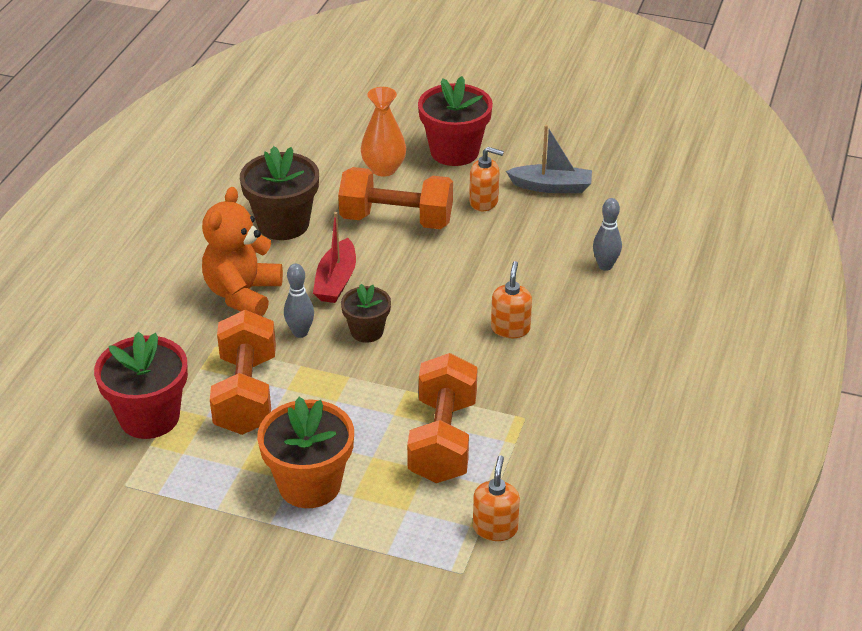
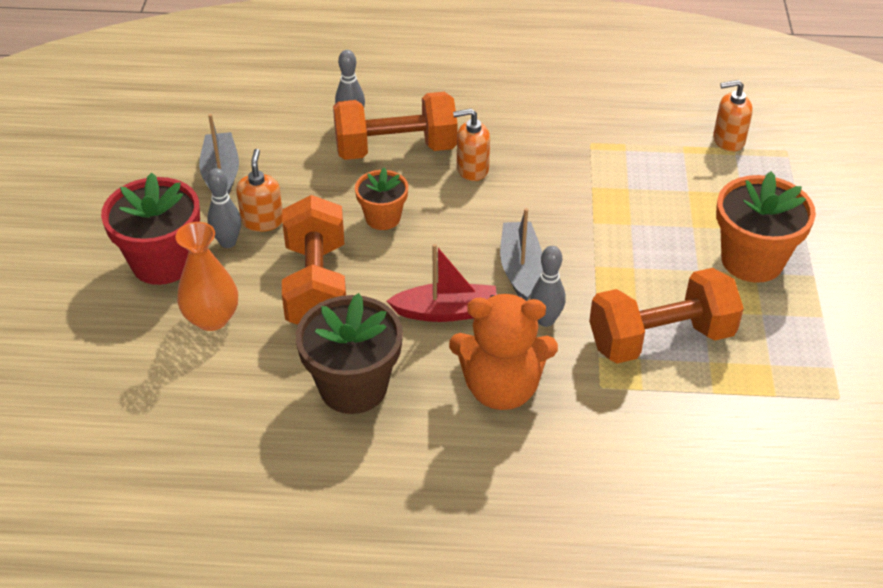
camera: 105 degrees left, 5 degrees up
(149, 417) = (737, 410): red flower pot -> none
(367, 331) = (520, 268): brown flower pot -> grey boat
(442, 440) = (645, 187): orange dumbbell -> orange dumbbell (395, 149)
(463, 265) = (383, 218): none -> orange flower pot
(465, 183) = (228, 242): none -> grey bowling pin

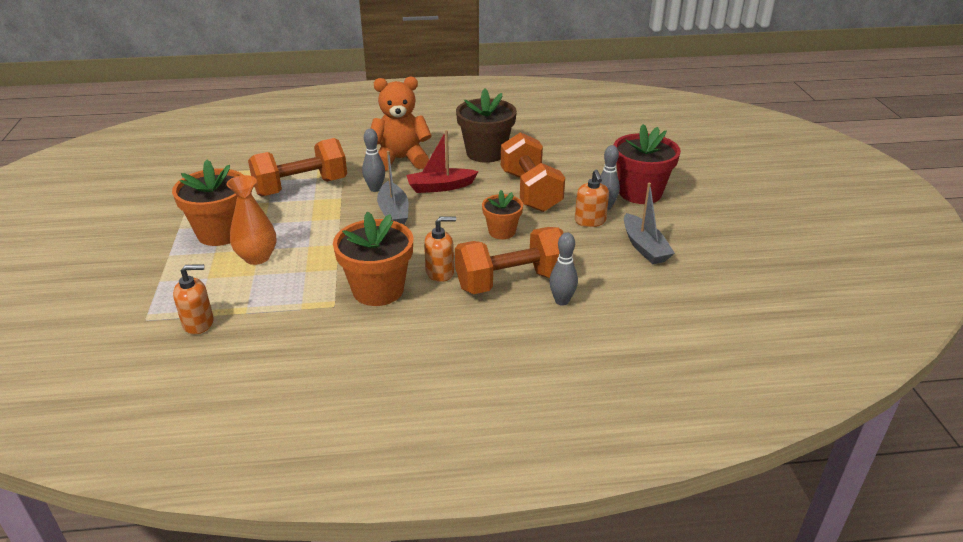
camera: 170 degrees right, 10 degrees down
(212, 318) = (586, 171): orange vase -> orange vase (257, 257)
(543, 156) = (378, 290): none -> orange flower pot

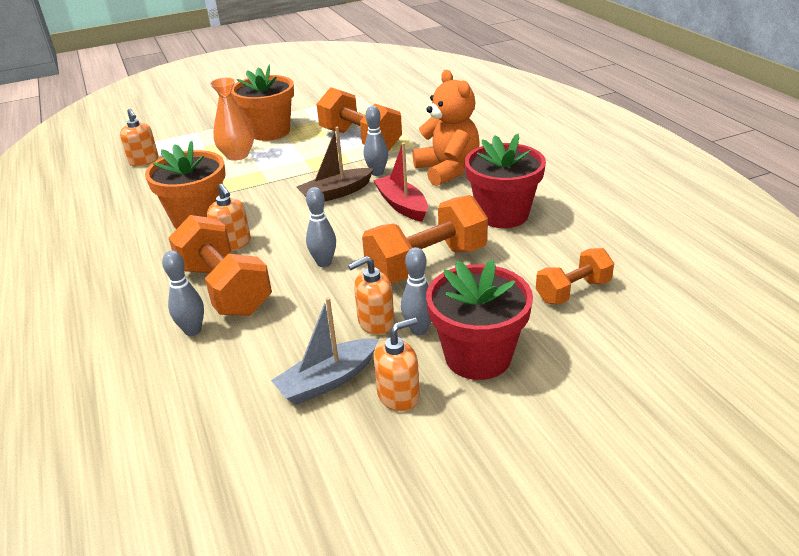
camera: 75 degrees right, 0 degrees up
(393, 212) = (336, 193): grey boat -> brown boat
(486, 153) = (502, 214): brown flower pot -> red flower pot
(502, 231) = (324, 263): orange flower pot -> grey bowling pin
(590, 151) = (573, 291): none -> orange dumbbell
(667, 224) = (398, 395): none -> orange soap dispenser

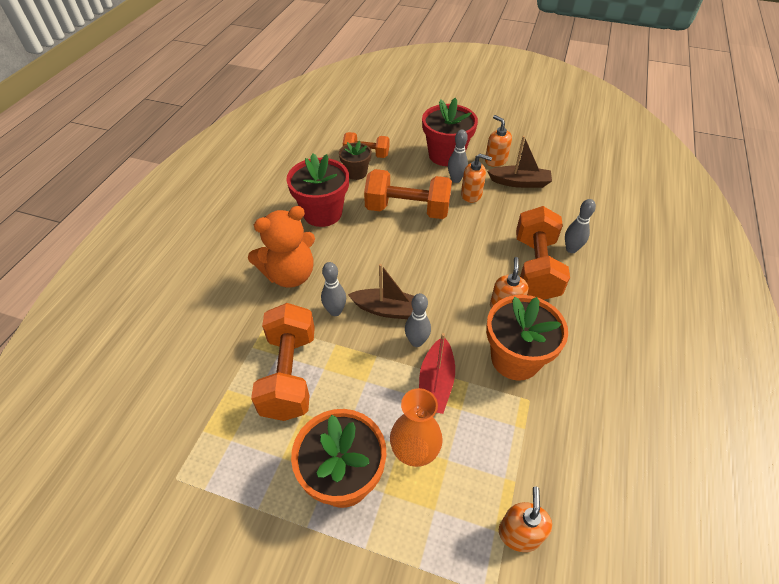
camera: 140 degrees left, 15 degrees up
(324, 263) = (461, 248): grey bowling pin -> grey bowling pin (416, 342)
(328, 381) = (519, 182): grey boat -> brown boat
(398, 395) = (495, 160): orange soap dispenser -> orange soap dispenser turned 45 degrees clockwise
(402, 205) = (363, 263): red boat -> red boat (436, 383)
(447, 170) = (290, 275): orange teddy bear -> orange teddy bear turned 135 degrees counterclockwise
(543, 265) = (356, 173): none -> brown flower pot

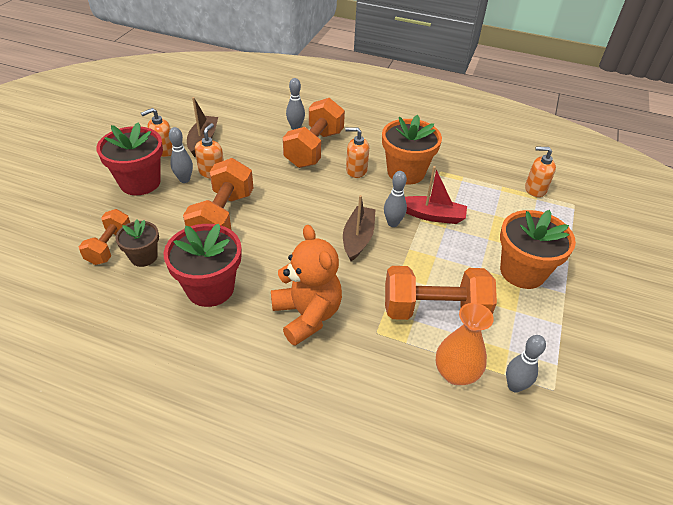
camera: 90 degrees left, 5 degrees down
(335, 311) = (359, 276): grey bowling pin -> grey bowling pin (514, 386)
(415, 449) = (490, 231): orange vase -> orange vase (455, 373)
(535, 268) = (314, 148): orange dumbbell -> orange dumbbell turned 75 degrees counterclockwise

